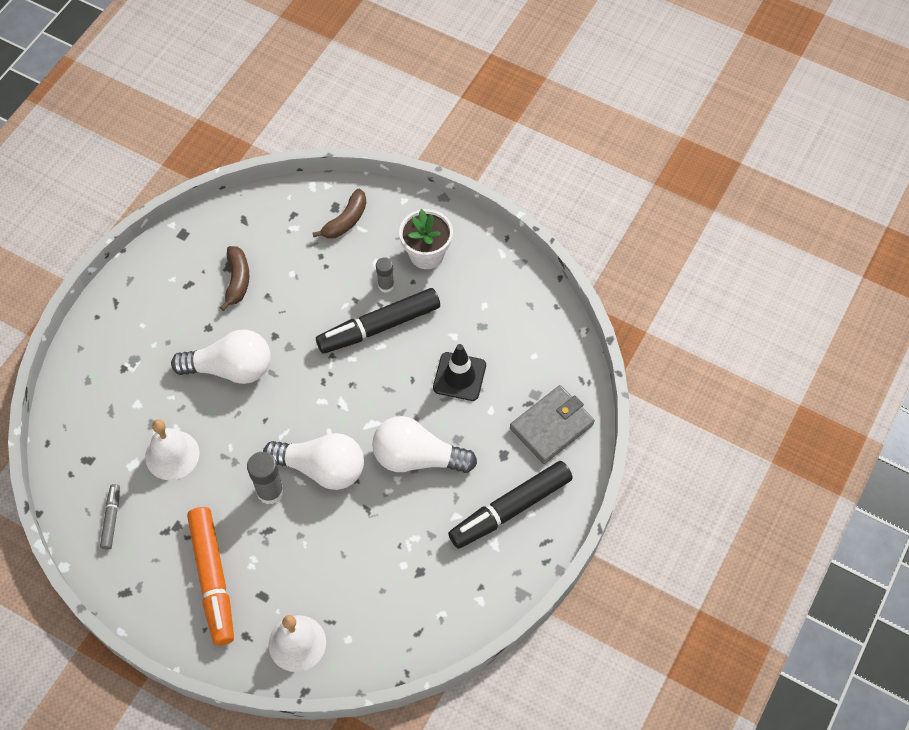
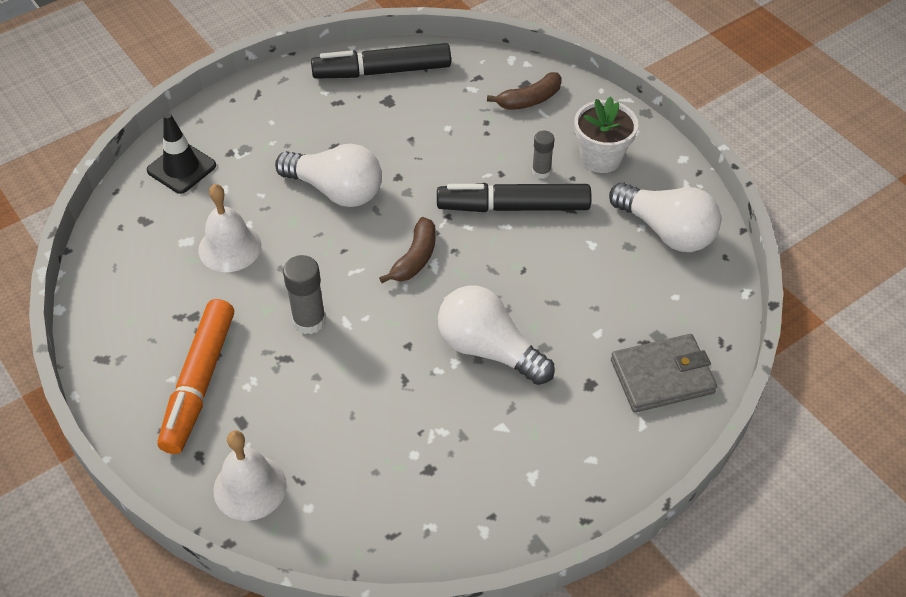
camera: 25 degrees right, 10 degrees down
(112, 518) = (133, 283): grey marker -> none
(237, 280) = (388, 115): brown banana -> brown banana (415, 258)
(321, 468) = (377, 319): white light bulb -> white light bulb (666, 231)
(459, 376) = (578, 286): black traffic cone -> black traffic cone (181, 168)
(510, 509) = (569, 445): black marker -> black marker (382, 71)

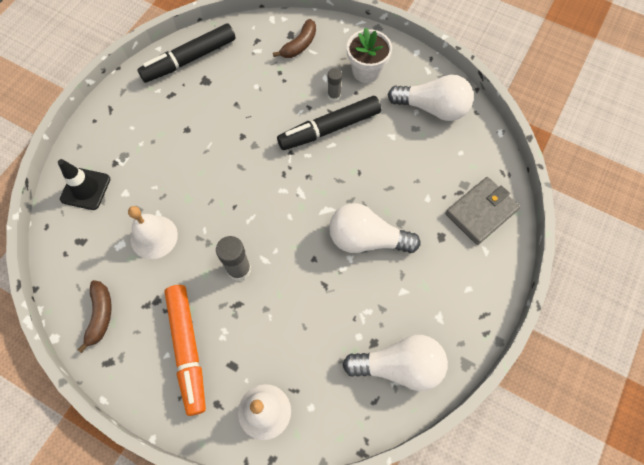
camera: 25 degrees left, 15 degrees up
(336, 190) = (205, 163): white light bulb -> white light bulb (399, 366)
(415, 258) = (285, 193): brown banana -> brown banana (100, 315)

